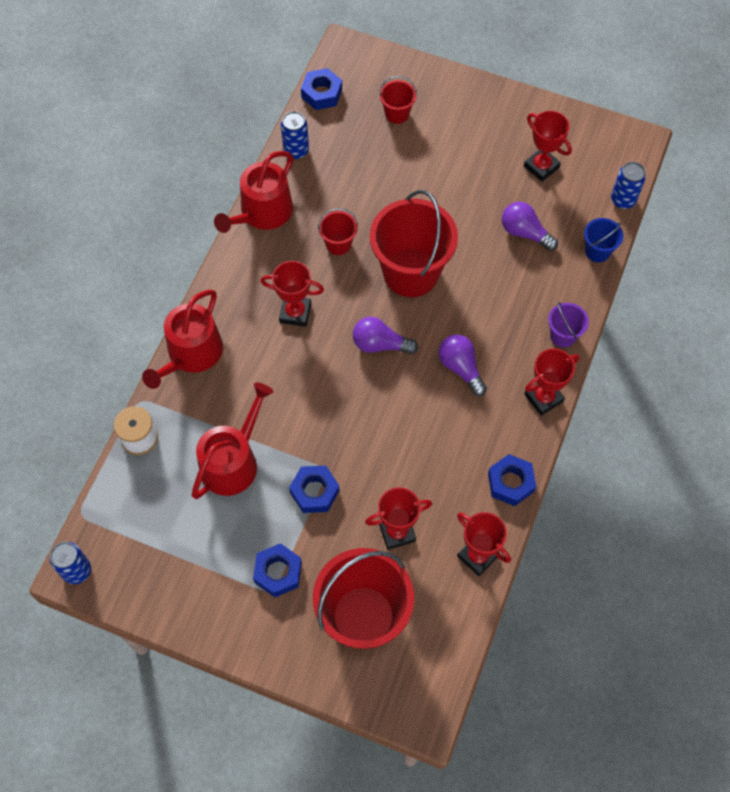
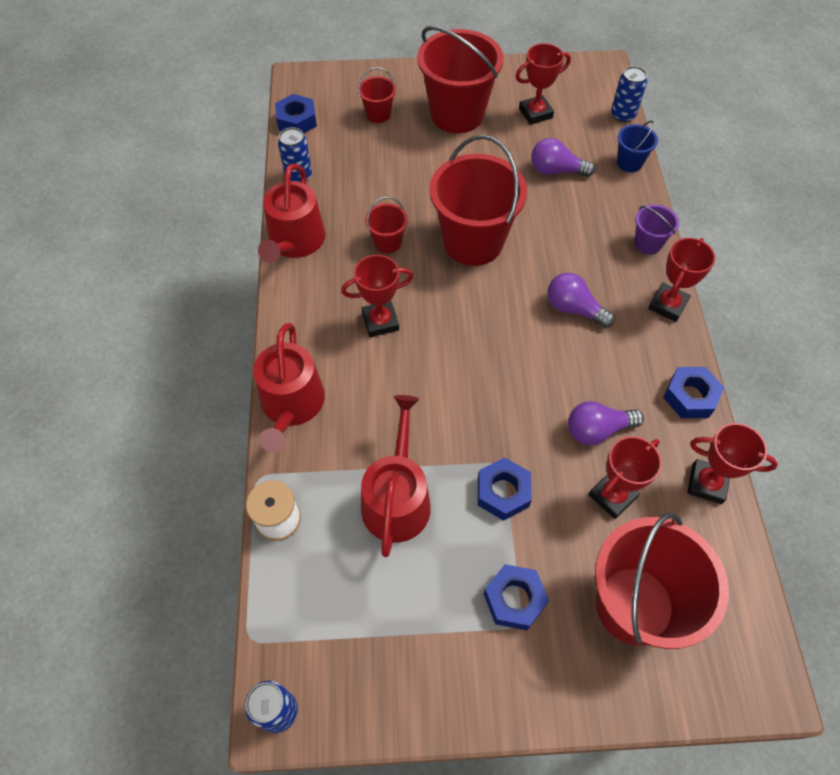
camera: 25 degrees left, 5 degrees down
(380, 344) = (483, 318): purple light bulb -> purple light bulb (597, 430)
(468, 141) = (457, 114): none -> red bucket
(541, 167) = (535, 113): red trophy -> red trophy turned 45 degrees counterclockwise

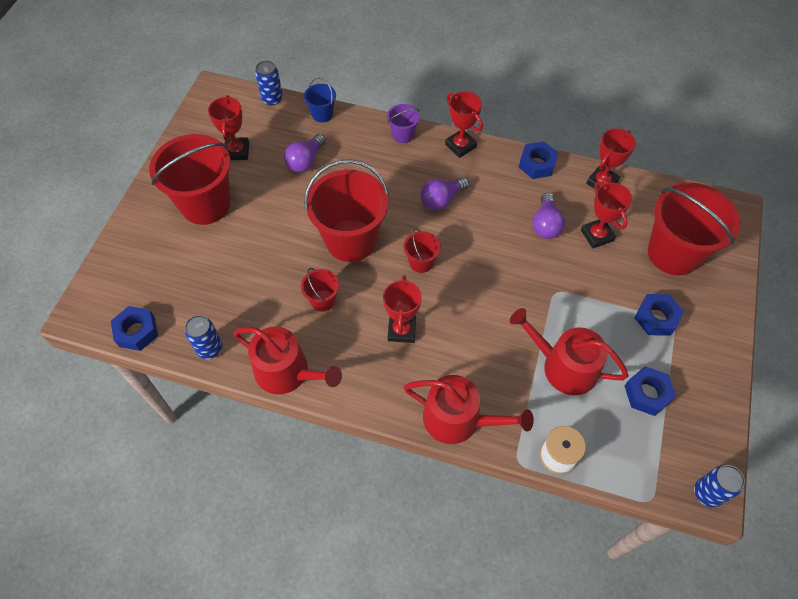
camera: 70 degrees left, 0 degrees up
(378, 114) = (169, 262): red bucket -> red bucket (421, 262)
(503, 492) = (577, 297): blue nut -> blue nut (647, 394)

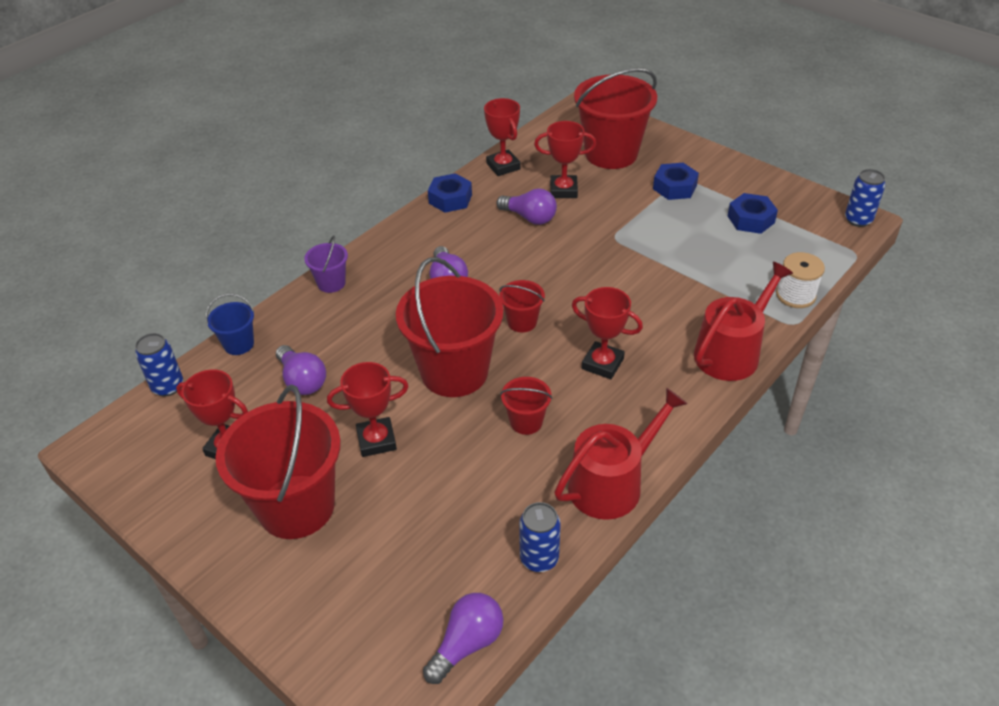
camera: 65 degrees left, 15 degrees down
(137, 331) = (467, 643): blue nut -> purple light bulb
(460, 146) = (383, 244): red trophy -> red trophy (376, 440)
(563, 366) = (700, 260): red watering can -> none

